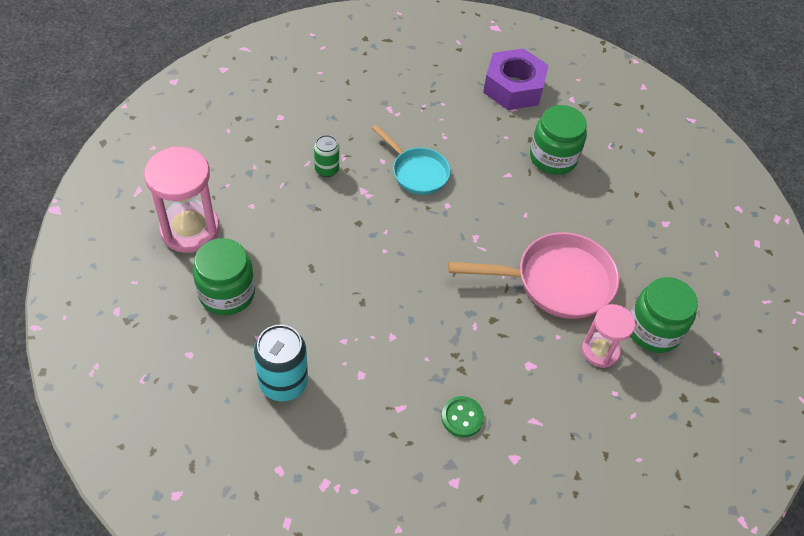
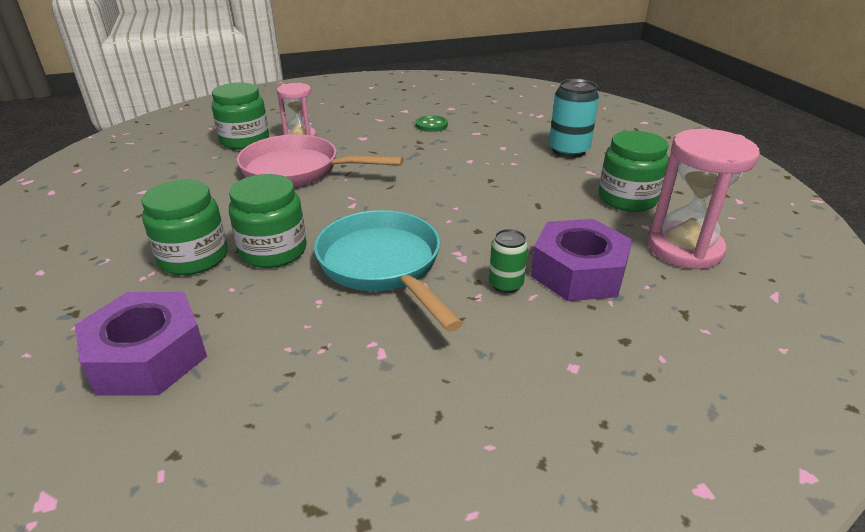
camera: 160 degrees left, 20 degrees down
(276, 189) = (578, 272): none -> purple nut
(417, 172) = (383, 266): turquoise pan -> turquoise pan, size x1.60
(503, 173) = (273, 251): none -> green jar

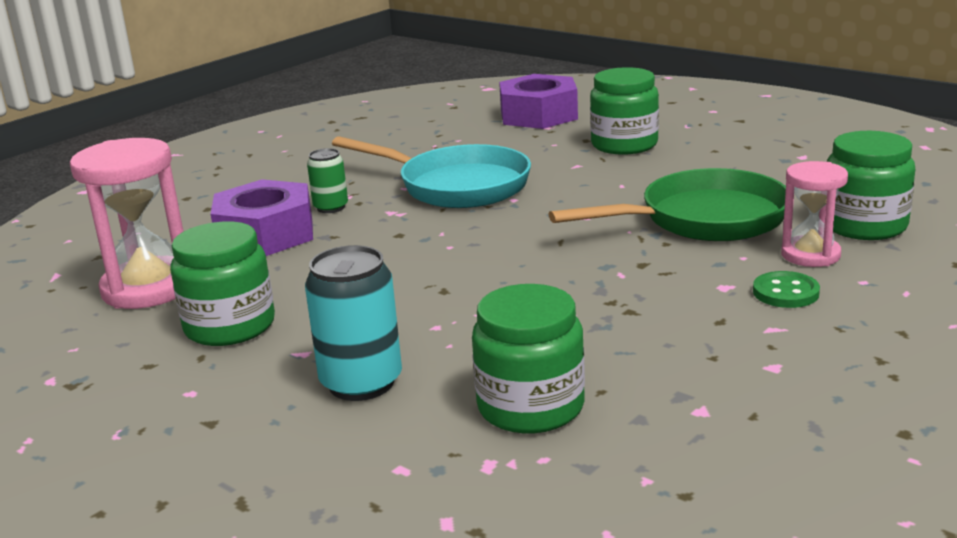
camera: 150 degrees right, 10 degrees down
(273, 251) = (569, 165): green jar -> green jar (530, 407)
(298, 170) = (703, 220): pink pan -> green pan
(431, 125) = (664, 350): green button -> green button (785, 292)

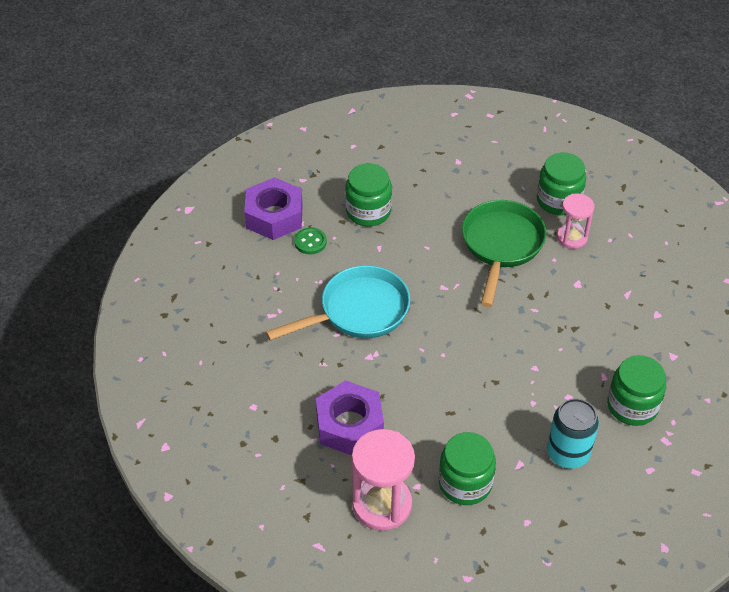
camera: 60 degrees left, 25 degrees up
(331, 207) = (335, 380): green can -> none
(785, 292) = (600, 269): green button -> green button (310, 242)

